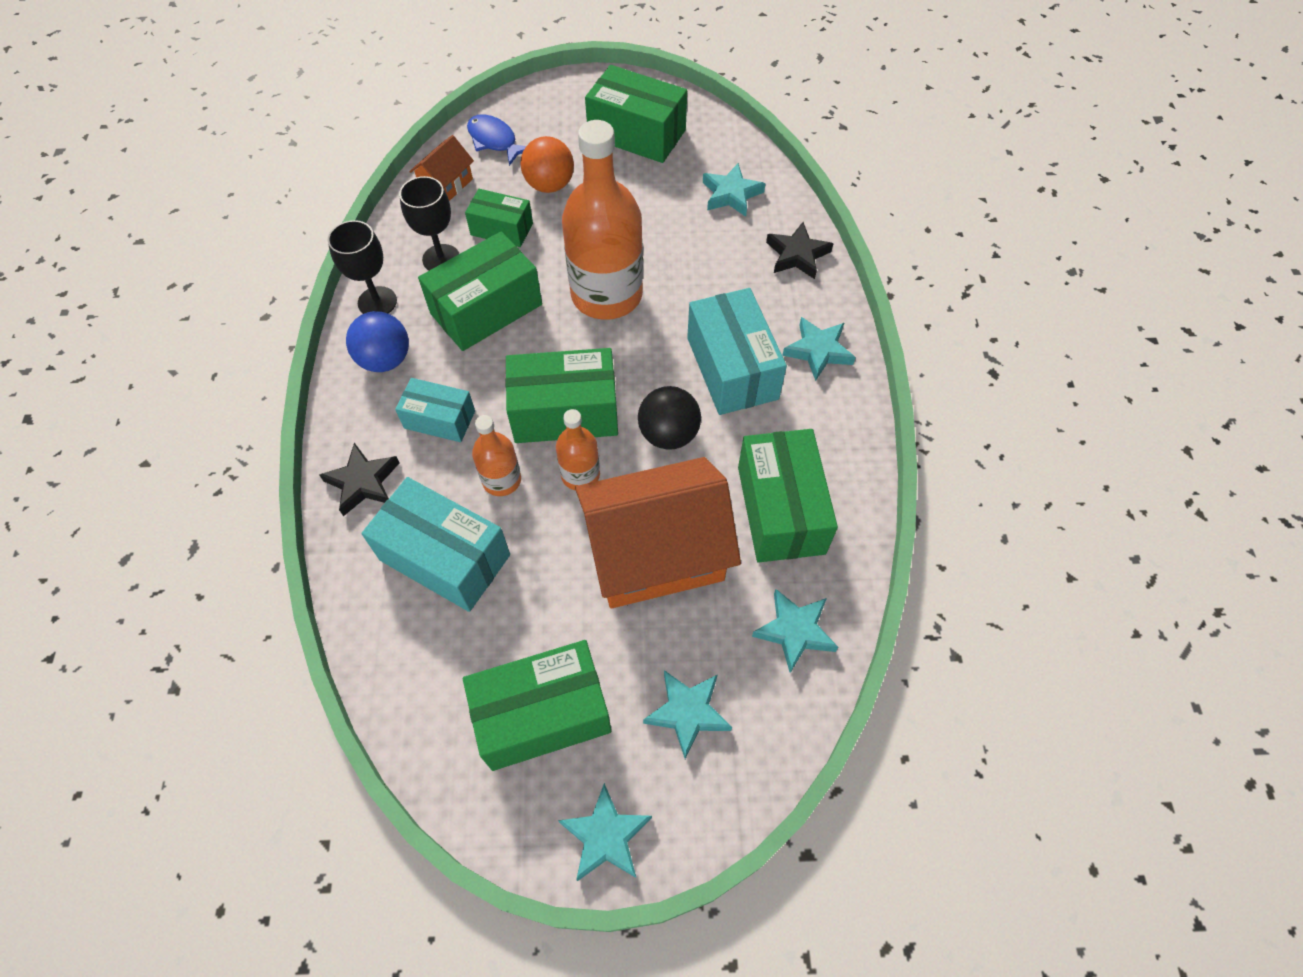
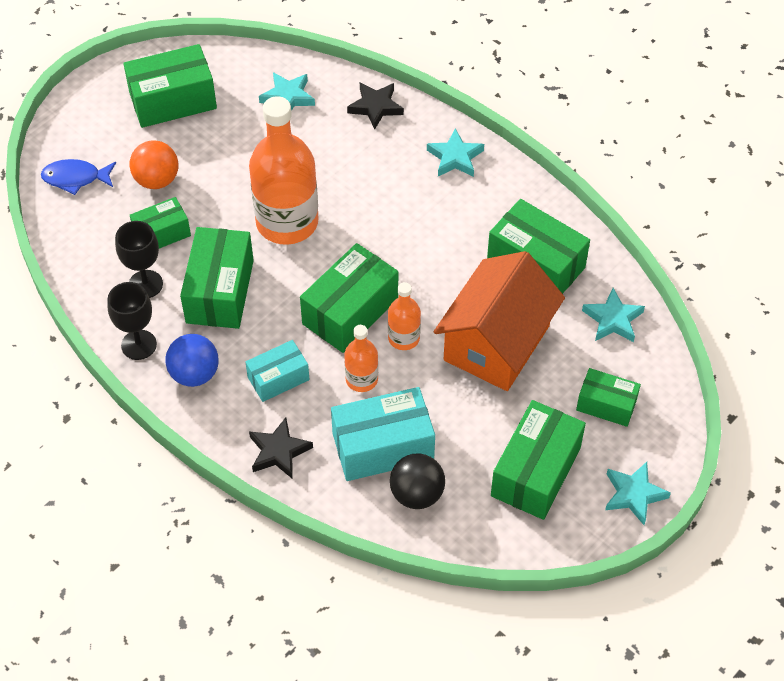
camera: 45 degrees left, 5 degrees down
(446, 185) = (81, 234): orange house -> none
(668, 434) = (426, 274): black ball -> black ball (417, 494)
(687, 713) = (606, 405): turquoise star -> green box
(732, 368) = (417, 207): turquoise box -> none

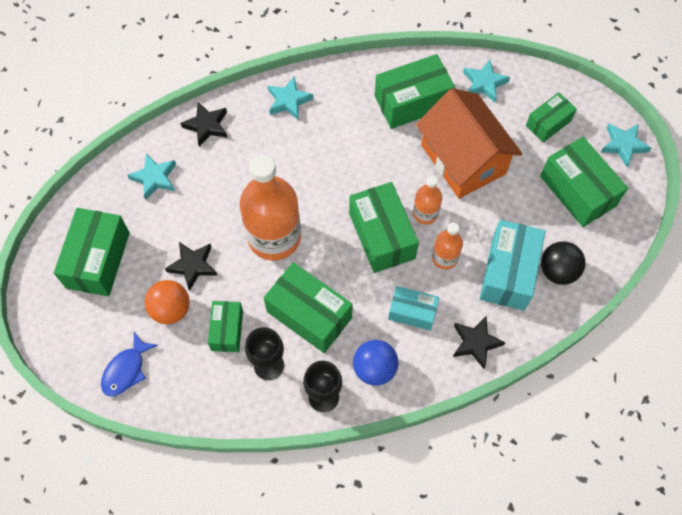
camera: 60 degrees left, 10 degrees up
(213, 173) = (193, 266): none -> black star
(278, 378) = (412, 312): turquoise box -> turquoise box turned 75 degrees counterclockwise

